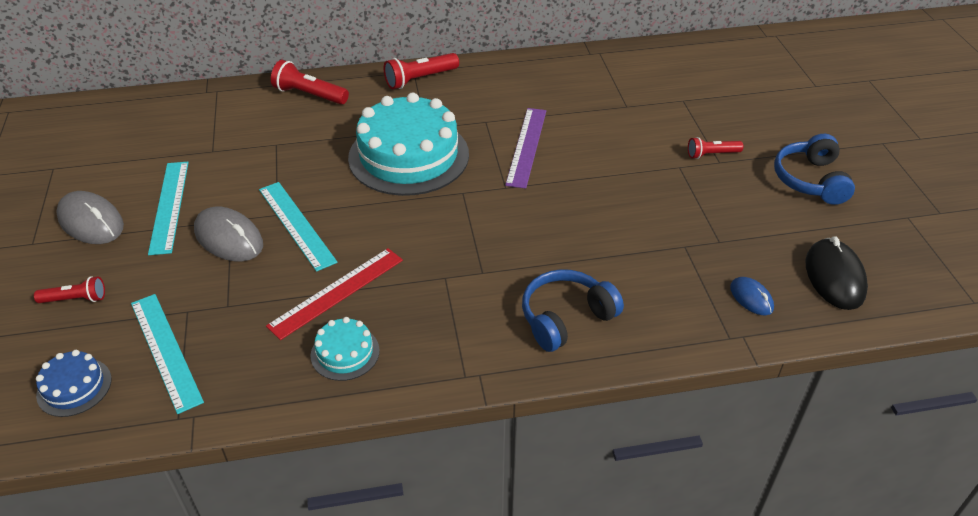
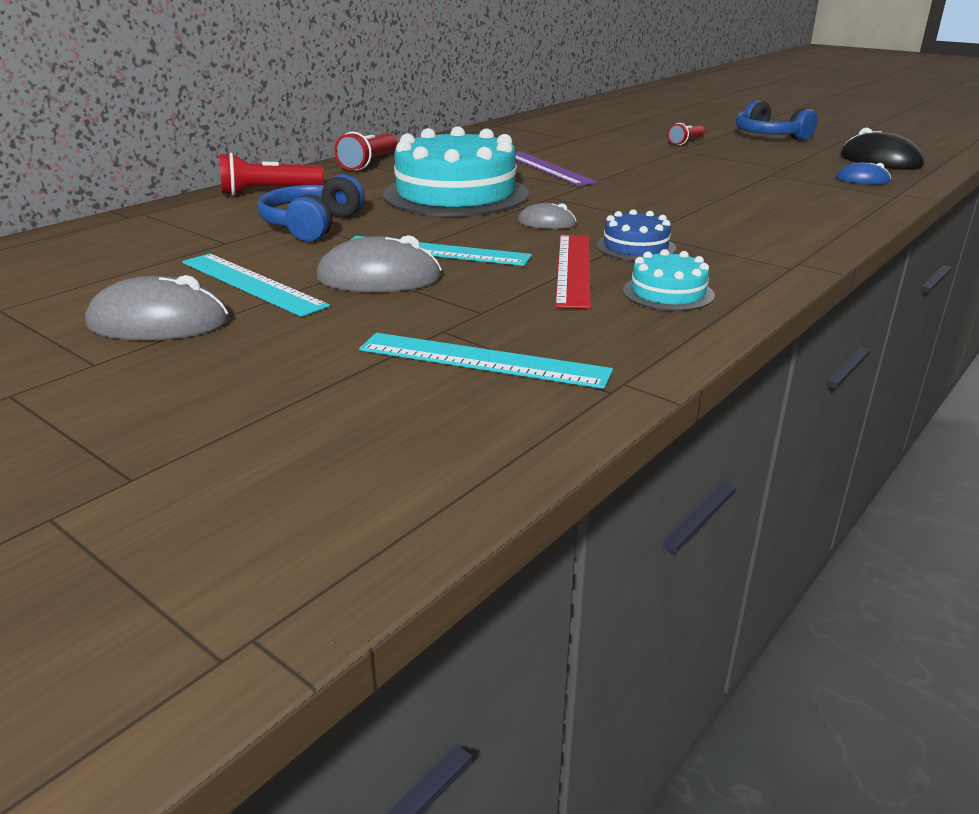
camera: 40 degrees left, 15 degrees down
(74, 387) = (428, 428): blue cake -> blue cake (635, 247)
(75, 299) = (269, 375): red flashlight -> none
(406, 227) = (546, 223): none -> grey mouse
(566, 318) = (782, 221): blue headphones -> blue headphones (312, 225)

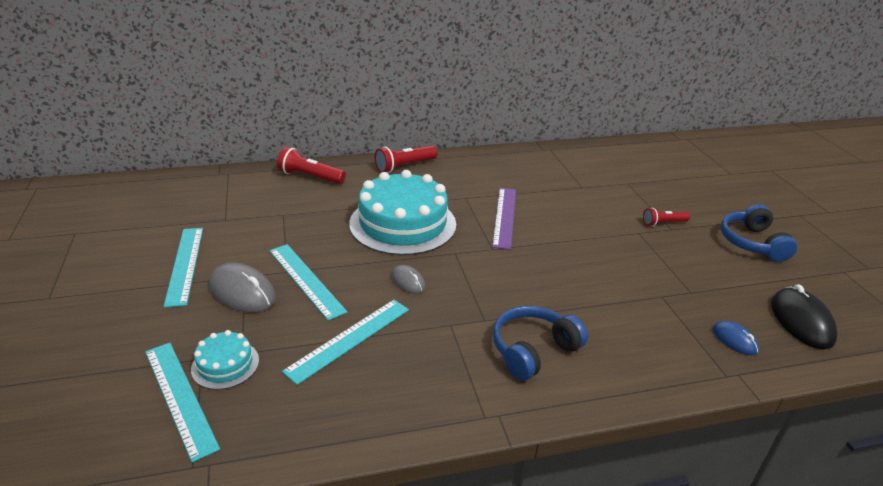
camera: 35 degrees right, 5 degrees up
(159, 323) = (108, 278): grey mouse -> none
(312, 225) = (283, 222): blue headphones -> blue headphones (533, 350)
(573, 269) = (349, 339): red ruler -> turquoise ruler
(635, 247) = (420, 336): blue cake -> none
(668, 293) = (363, 396): turquoise cake -> turquoise cake (225, 364)

